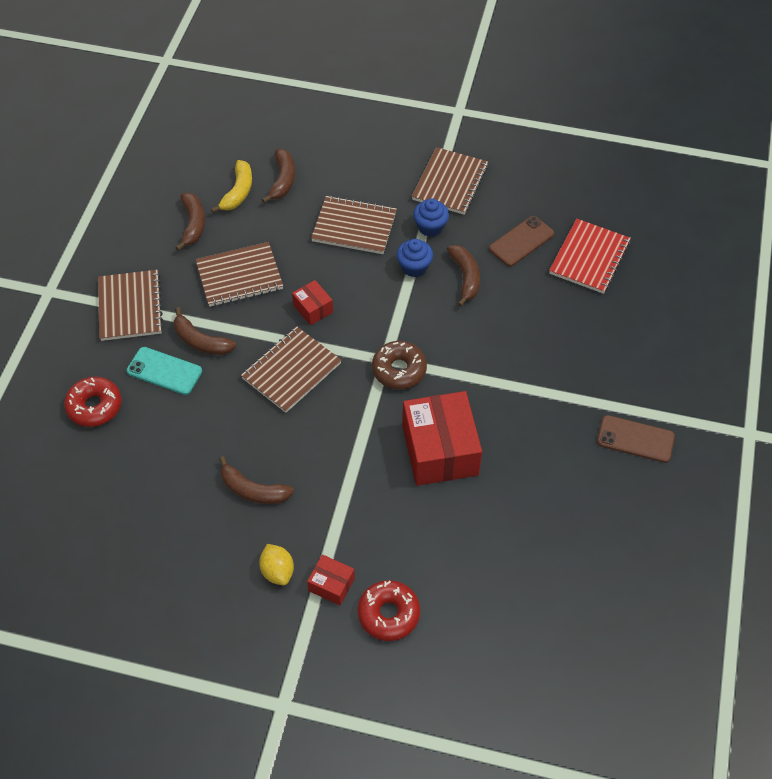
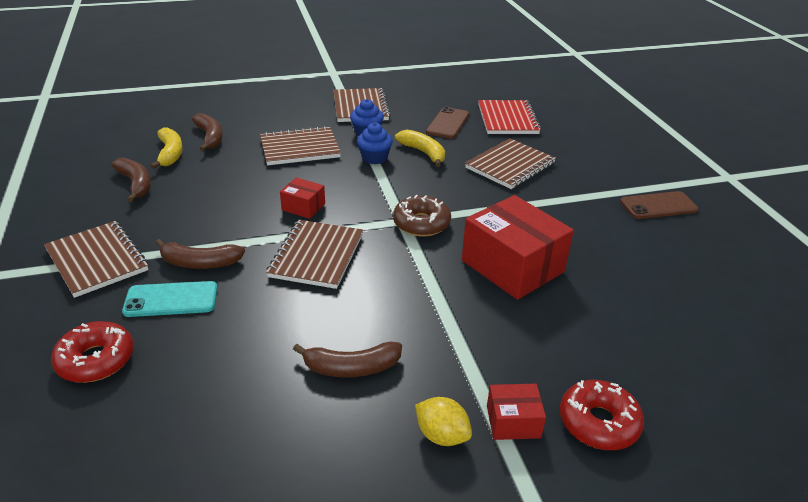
camera: 30 degrees left, 20 degrees down
(239, 276) = (210, 205): brown notebook -> brown notebook (510, 165)
(465, 277) = (423, 153): brown banana -> yellow banana

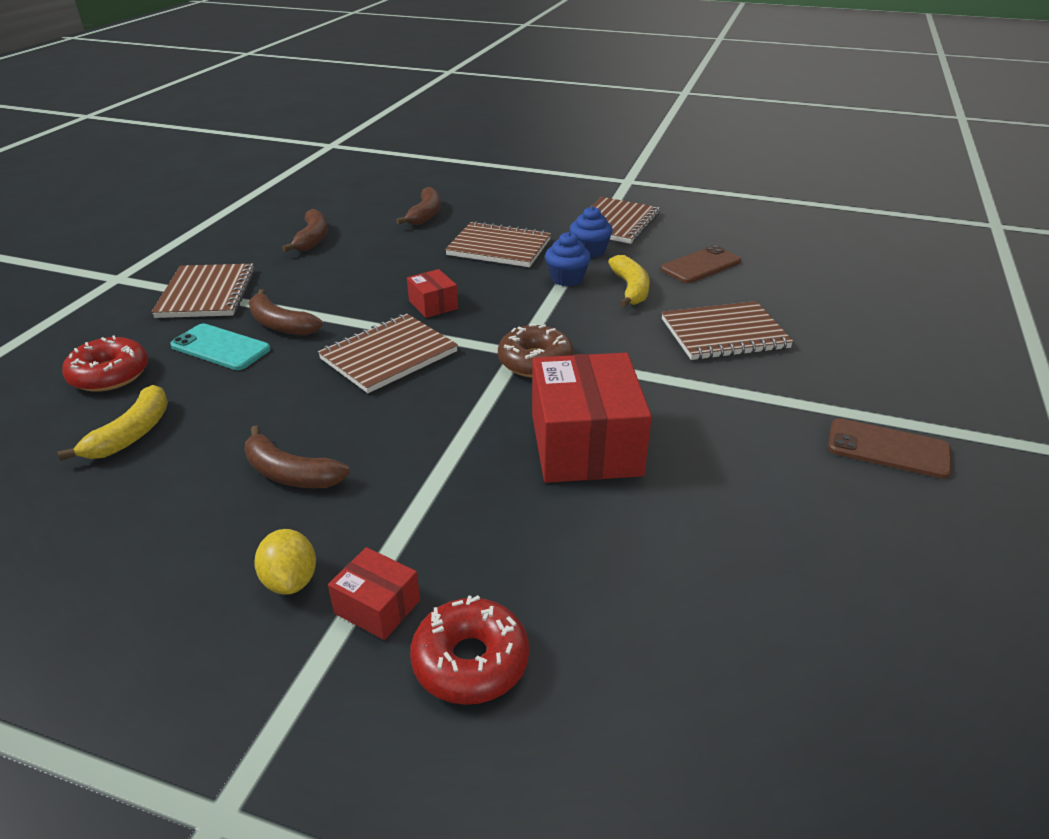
camera: 35 degrees right, 0 degrees up
(170, 154) = (373, 220): yellow banana -> yellow banana (132, 434)
(507, 119) = (787, 281): red notebook -> none

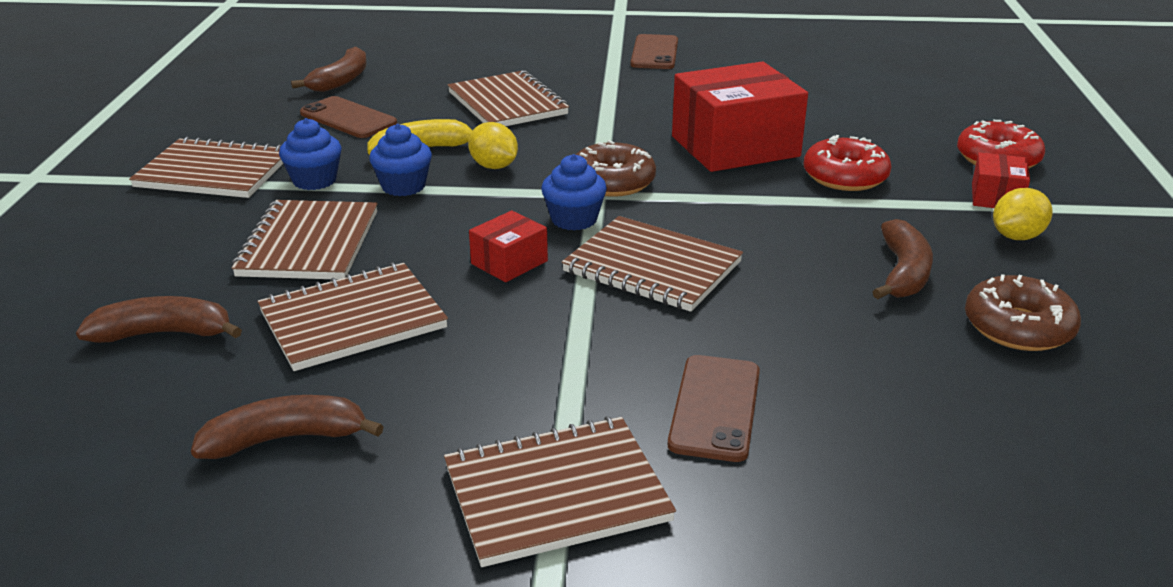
camera: 105 degrees left, 5 degrees down
(110, 374) = (855, 492): red donut -> red donut (845, 177)
(132, 434) = (947, 404): yellow banana -> none
(167, 508) = (1018, 327): none -> brown donut
(220, 348) = (715, 408): turquoise phone -> brown phone
(280, 325) = (622, 373): brown banana -> brown banana (341, 80)
(402, 256) = (353, 320): none -> brown notebook
(479, 335) = (574, 219): none -> blue cupcake
(587, 314) = (494, 166): none -> yellow lemon

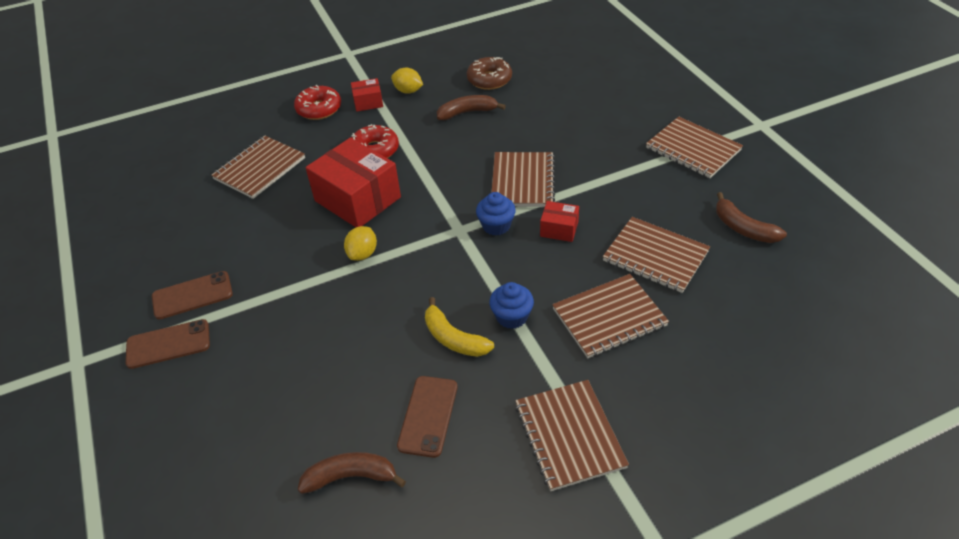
camera: 115 degrees left, 15 degrees up
(164, 333) = (732, 317): brown banana -> none
(314, 180) = (537, 367): blue cupcake -> none
(494, 166) = (454, 289): yellow lemon -> yellow lemon (363, 254)
(507, 103) = (345, 333): brown notebook -> brown notebook (260, 169)
(612, 182) = (440, 229): brown donut -> none
(715, 408) = (610, 131): brown phone -> brown phone (168, 344)

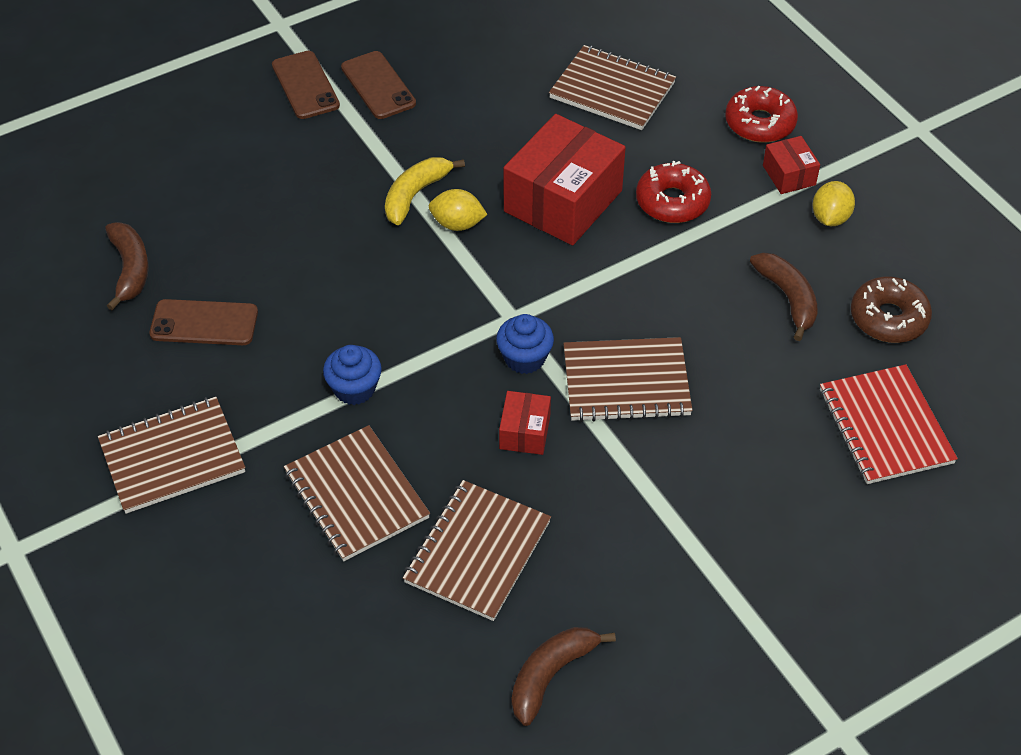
camera: 80 degrees right, 5 degrees up
(453, 338) = (317, 333): yellow banana -> yellow banana (415, 195)
(565, 89) = (885, 426): none -> red notebook
(693, 149) = (746, 615): brown notebook -> none

